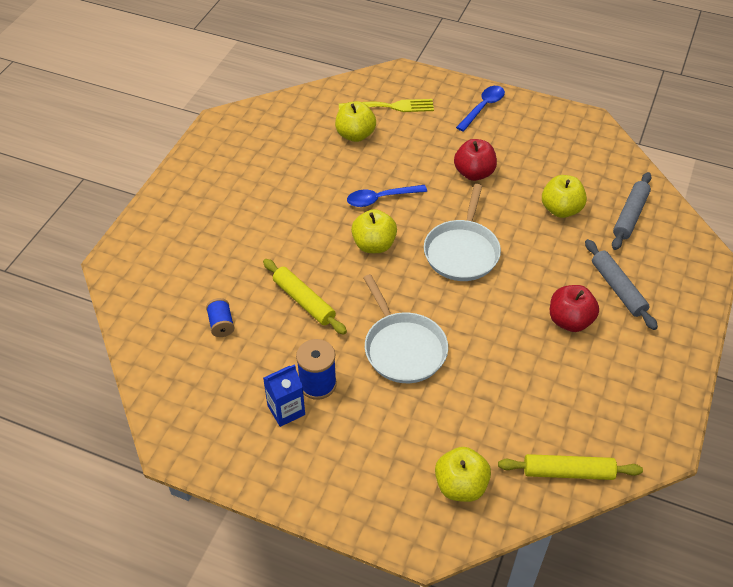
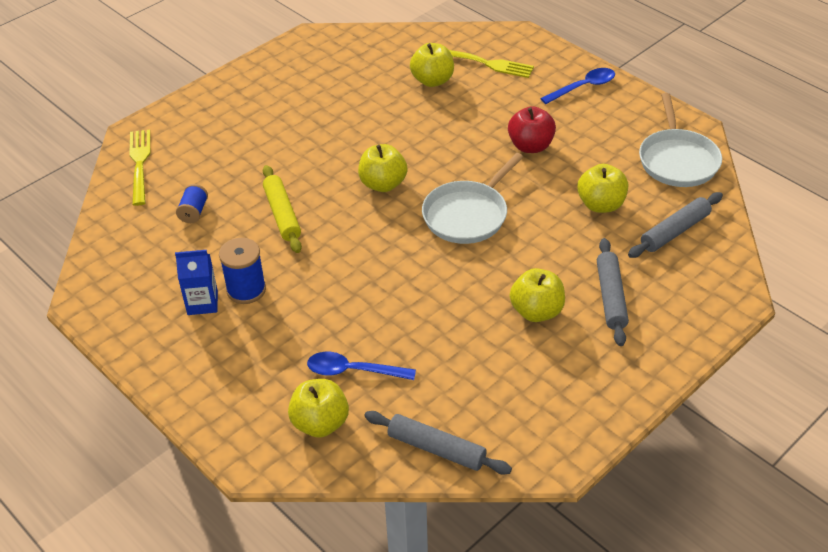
camera: 25 degrees right, 5 degrees down
(138, 292) = (139, 164): none -> yellow fork
(381, 199) = (418, 144): blue spoon -> blue spoon (353, 371)
(403, 348) = (348, 284): white pan -> white pan (677, 160)
(568, 472) = (436, 448): yellow rolling pin -> grey rolling pin
(569, 321) = (536, 311): red apple -> yellow apple

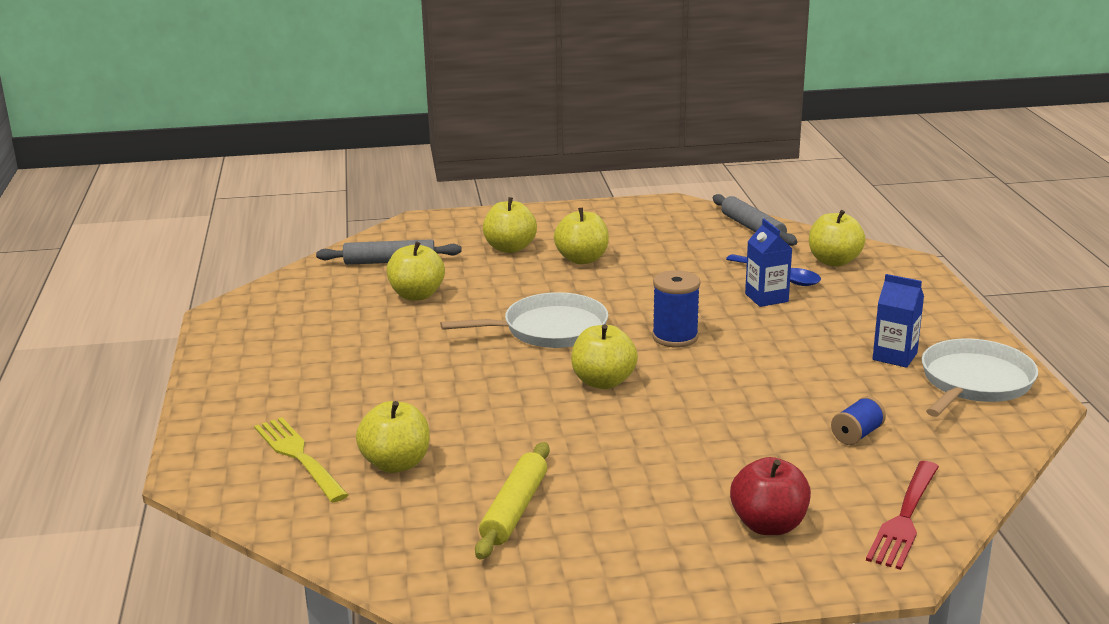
camera: 145 degrees left, 20 degrees down
(139, 164) = (904, 518): yellow fork -> red fork
(246, 290) = (839, 351): blue spool -> blue spool (675, 337)
(282, 214) = (747, 395): yellow rolling pin -> yellow rolling pin (514, 509)
(342, 332) = (766, 298): none -> blue carton
(530, 146) = (399, 357): red apple -> red apple (768, 525)
(583, 87) = (245, 385): blue spoon -> none
(611, 297) = (510, 248): grey rolling pin -> yellow apple
(677, 160) = (289, 298): white pan -> white pan (974, 382)

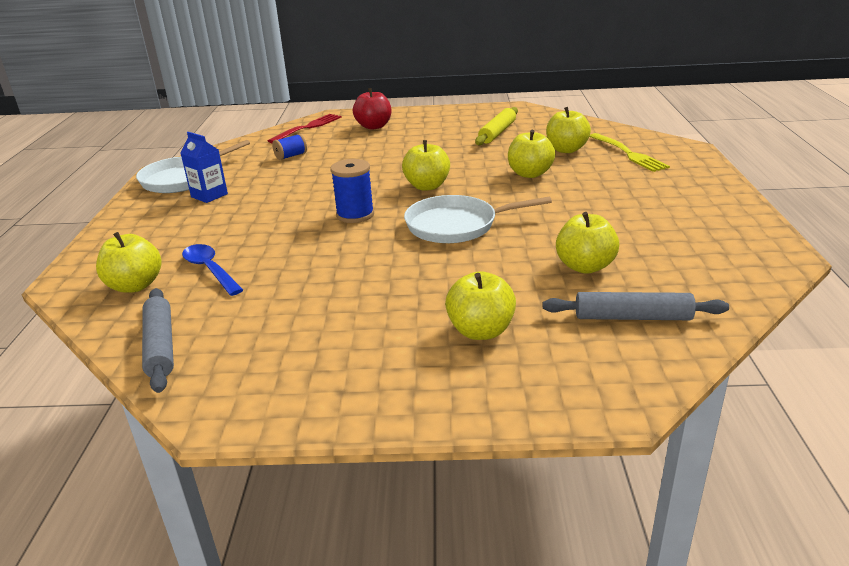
camera: 170 degrees left, 5 degrees up
(582, 259) = (398, 306): yellow apple -> yellow apple (529, 174)
(766, 298) = (247, 246): blue carton -> none

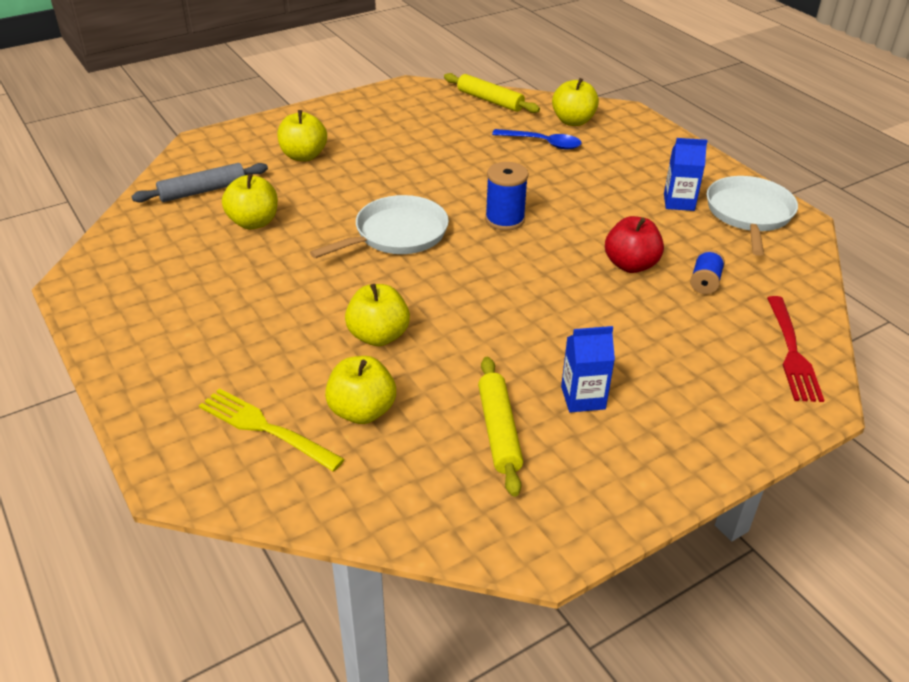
camera: 145 degrees right, 10 degrees up
(161, 346) = (490, 100): grey rolling pin -> yellow rolling pin
(374, 126) = (704, 387): red apple -> red apple (630, 265)
(427, 186) = (479, 278): yellow apple -> none
(439, 134) = (583, 398): none -> blue carton

